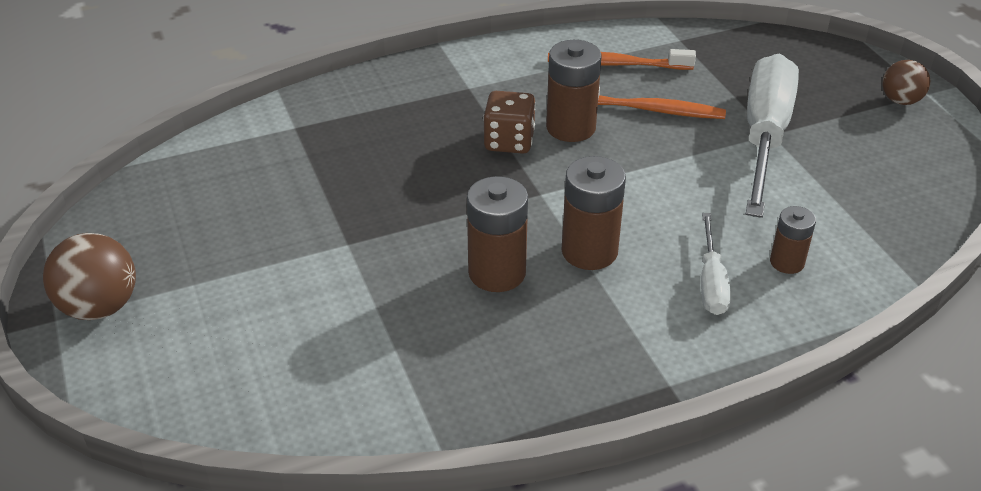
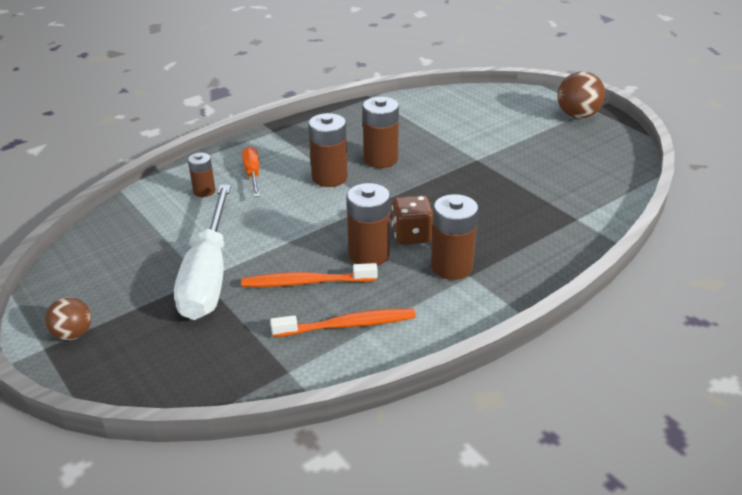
camera: 165 degrees right, 5 degrees down
(483, 98) = (451, 267): none -> brown battery
(711, 282) = (252, 174): white screwdriver -> orange screwdriver

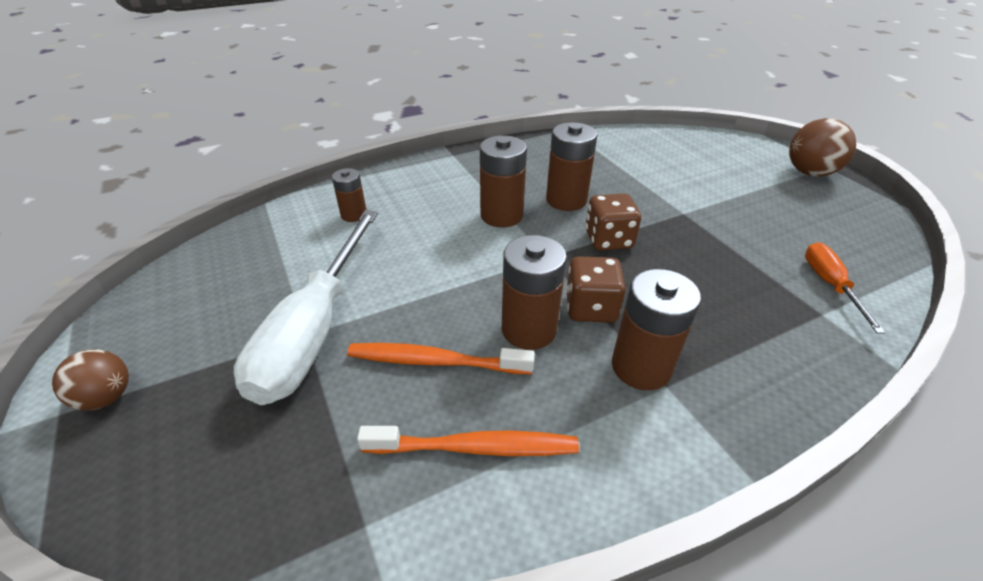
camera: 10 degrees right, 5 degrees up
(252, 174) = (414, 201): orange screwdriver -> orange screwdriver (829, 285)
(419, 186) = (608, 240): none -> brown dice

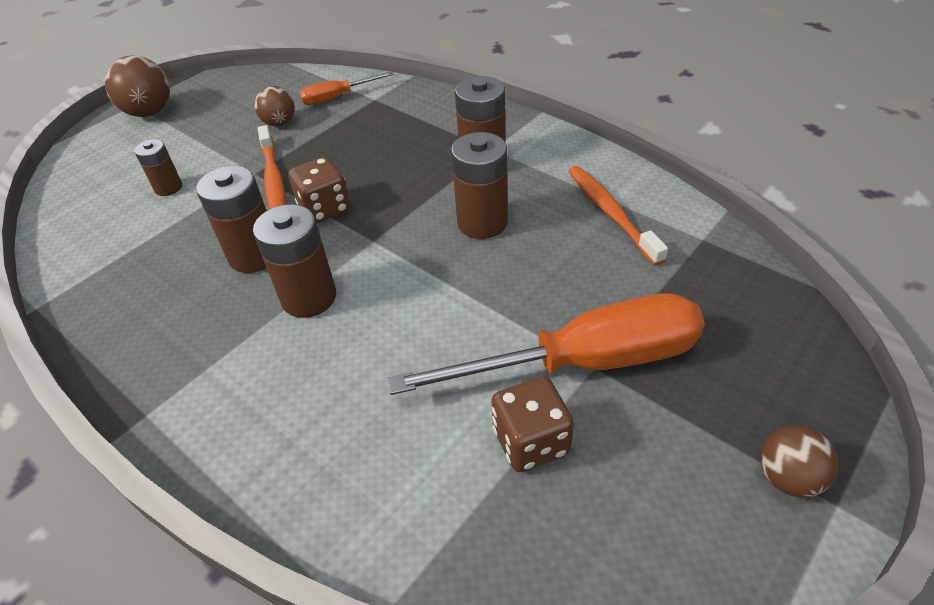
camera: 110 degrees left, 5 degrees up
(315, 330) = (584, 362): white screwdriver -> orange screwdriver
(354, 215) = (367, 451): brown battery -> brown battery (168, 188)
(435, 361) = (556, 261): orange toothbrush -> orange toothbrush (273, 180)
(590, 308) = (433, 197): brown dice -> brown dice (531, 441)
(774, 237) = (279, 123): none -> brown ball

